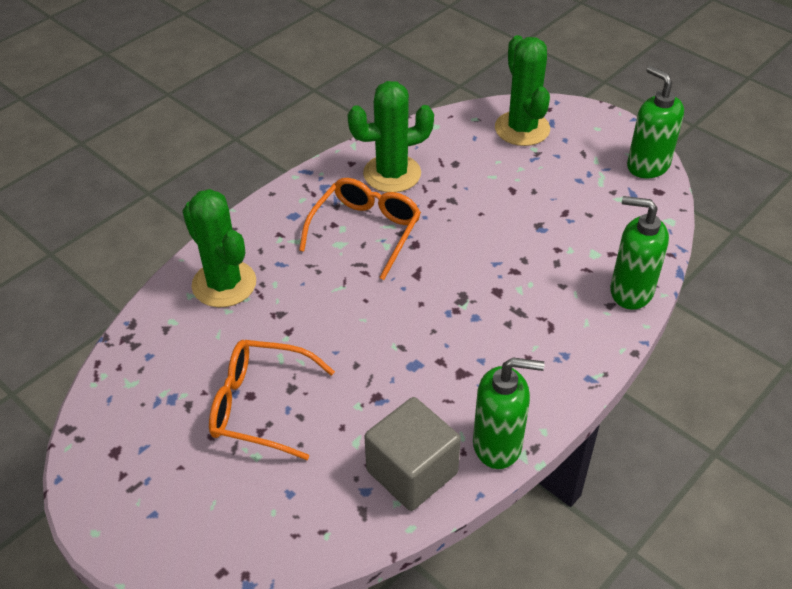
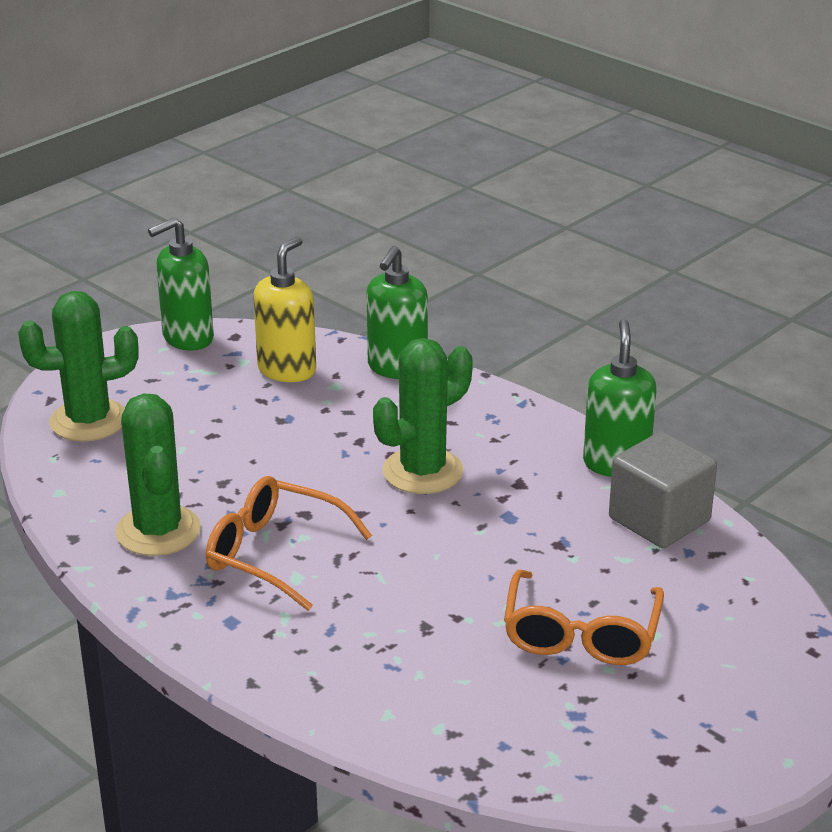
camera: 90 degrees left, 15 degrees down
(224, 284) = (367, 681): green cactus -> green cactus (422, 471)
(612, 224) = (287, 370): none -> yellow soap dispenser

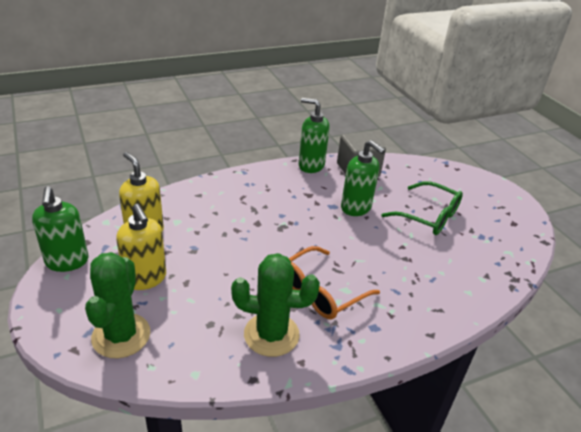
camera: 70 degrees left, 5 degrees up
(196, 402) = (145, 279): none -> yellow soap dispenser
(397, 368) = (180, 196): green soap dispenser -> green soap dispenser (356, 208)
(422, 471) = (280, 218): green cactus -> none
(581, 633) = (428, 216): orange glasses -> green glasses

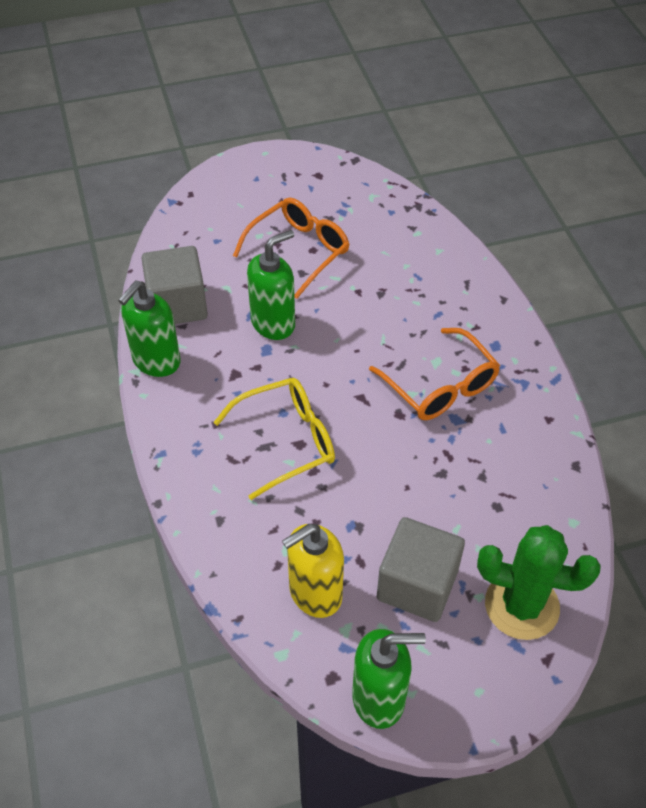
camera: 80 degrees left, 15 degrees up
(145, 279) = (417, 585): yellow soap dispenser -> grey cube
(258, 217) = (285, 441): none -> yellow glasses
(271, 334) = (511, 443): green cactus -> none
(428, 216) = (298, 251): green glasses -> orange glasses

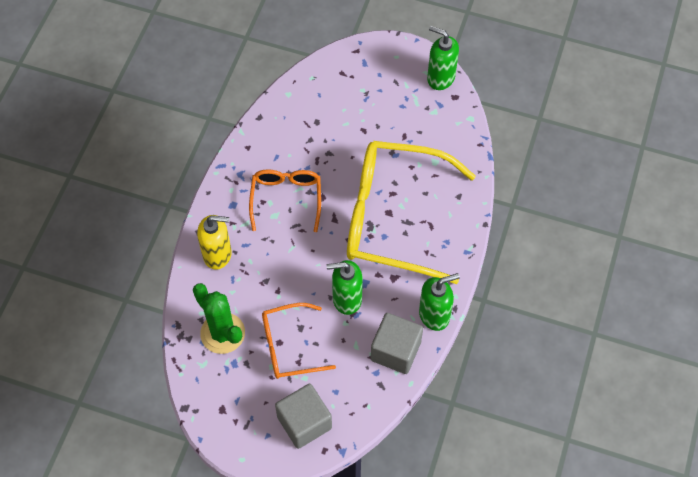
camera: 145 degrees left, 10 degrees up
(285, 441) = (395, 218): yellow glasses -> yellow glasses, size x1.92
(315, 593) = (436, 134): yellow soap dispenser -> yellow soap dispenser (217, 254)
(417, 585) = (386, 110): grey cube -> grey cube (304, 422)
(521, 605) = (347, 75): green cactus -> green cactus (222, 333)

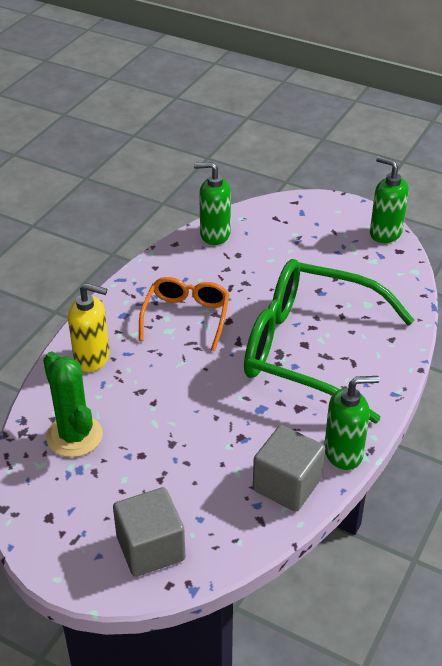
camera: 10 degrees right, 20 degrees down
(290, 346) = (153, 461): orange glasses -> none
(346, 299) = (236, 421): green soap dispenser -> green soap dispenser (214, 234)
(395, 218) = (311, 350): yellow glasses -> green glasses

